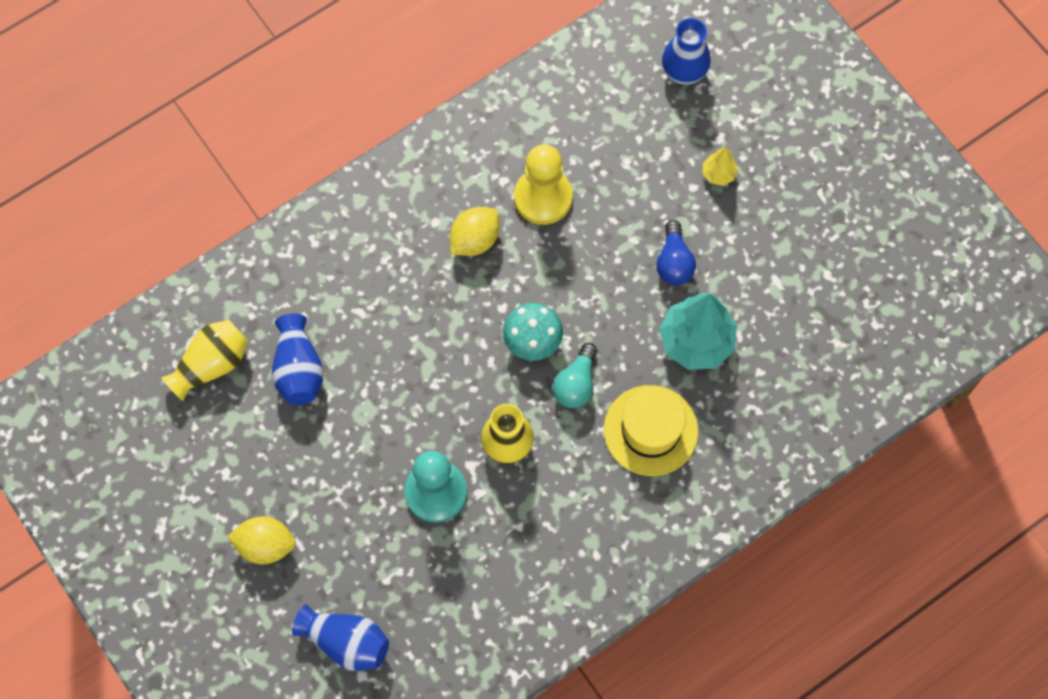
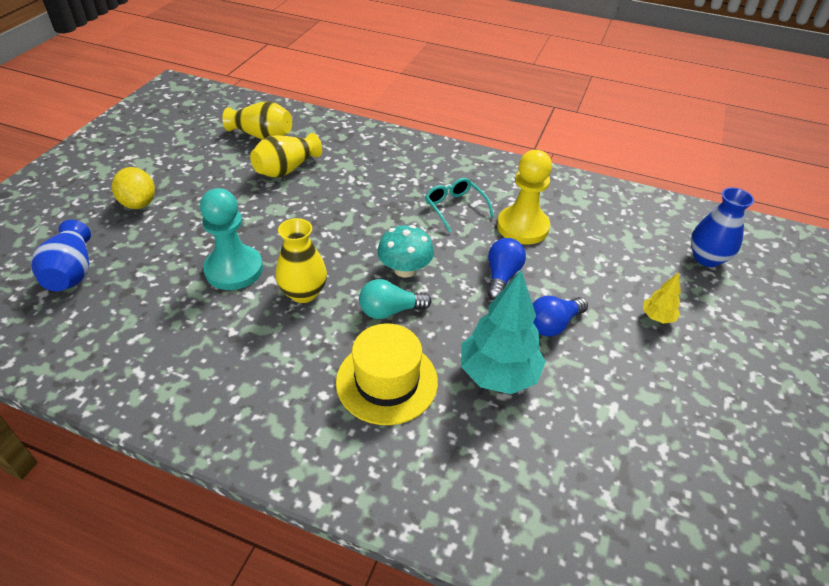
camera: 55 degrees right, 25 degrees down
(299, 369) = (286, 169): blue vase -> yellow vase
(475, 240) = (455, 208): yellow lemon -> turquoise glasses
(594, 263) = (502, 276): none -> blue light bulb

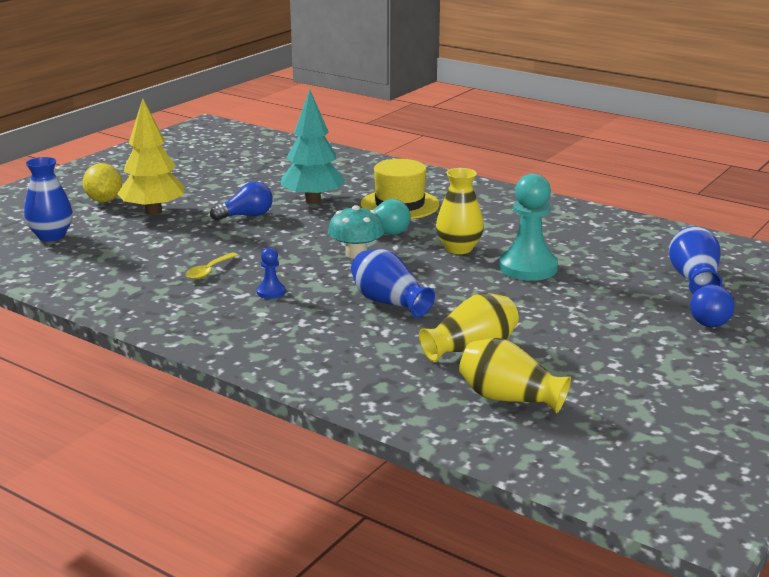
camera: 165 degrees left, 20 degrees down
(139, 203) = (658, 329): yellow lemon -> yellow lemon (104, 200)
(355, 207) = (389, 302): none -> blue vase
(455, 208) = (271, 292): turquoise glasses -> blue pawn
(502, 276) = (264, 242): blue light bulb -> blue light bulb (712, 320)
(522, 227) = (209, 271): yellow pawn -> yellow spoon
(657, 317) = (153, 212): yellow tree -> yellow tree, size x2.10

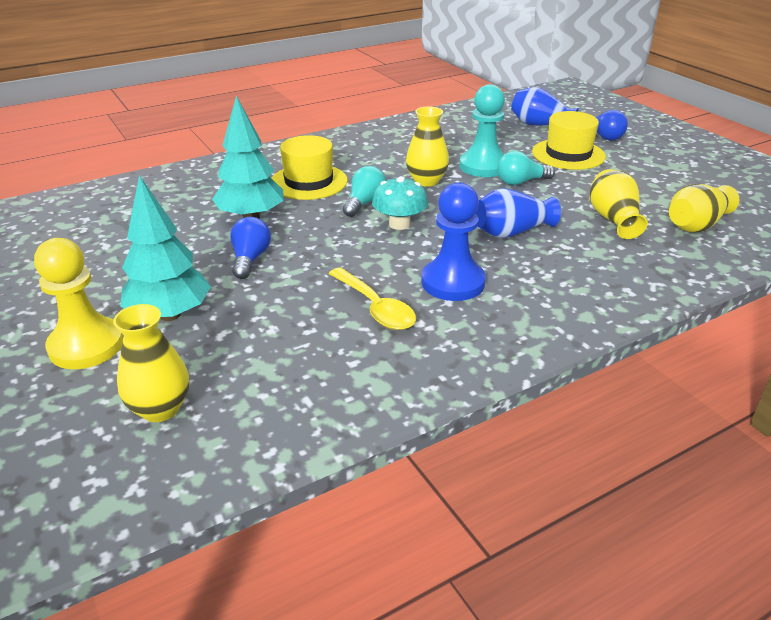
camera: 65 degrees left, 10 degrees up
(51, 236) = (160, 409): blue vase -> yellow vase
(104, 200) = (86, 345): yellow lemon -> yellow pawn
(153, 212) = (170, 315): yellow tree -> turquoise tree
(209, 271) = (375, 308): yellow spoon -> yellow spoon, size x1.58
(271, 292) = (453, 282): blue pawn -> blue pawn, size x2.13
(511, 291) = (520, 182): none -> turquoise light bulb
(622, 306) = (568, 154): none -> yellow hat

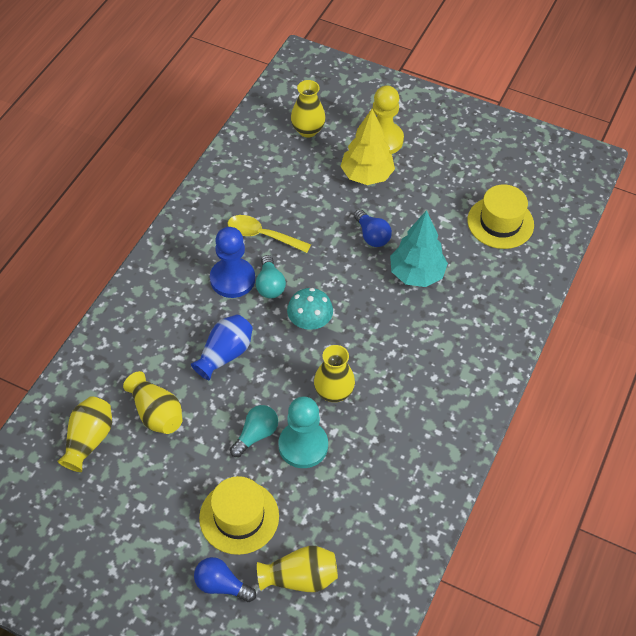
camera: 145 degrees right, 20 degrees up
(170, 315) = (366, 175): turquoise tree -> yellow tree
(308, 182) = (422, 339): yellow hat -> yellow hat (500, 222)
(364, 203) = (355, 334): turquoise light bulb -> turquoise light bulb (270, 285)
(540, 125) = (300, 578): blue vase -> yellow vase

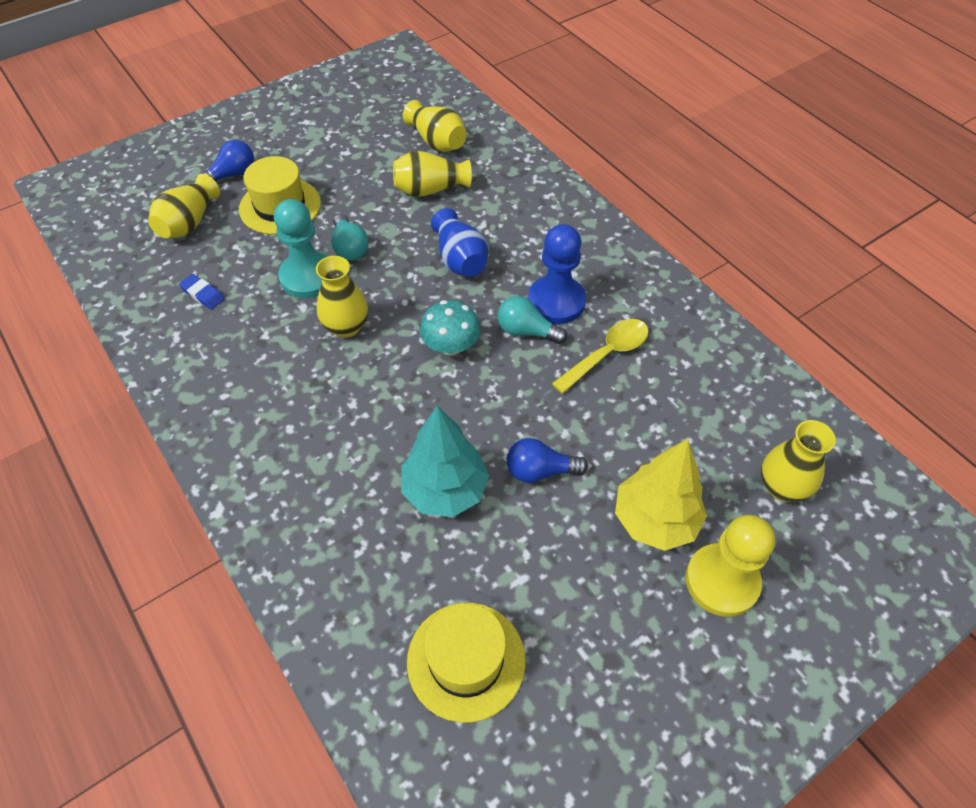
camera: 120 degrees right, 0 degrees up
(365, 509) = (203, 294): none -> blue eraser

